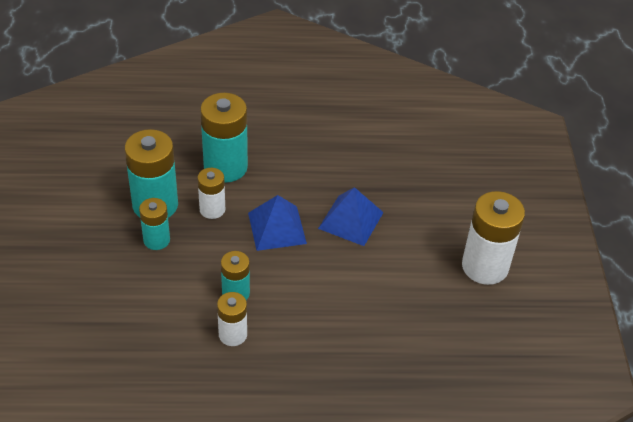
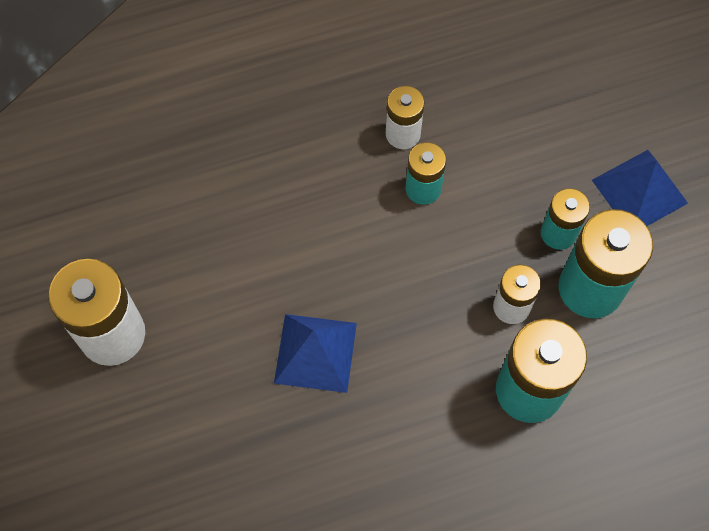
camera: 165 degrees right, 20 degrees up
(277, 228) = (412, 305): blue pyramid -> blue pyramid (639, 191)

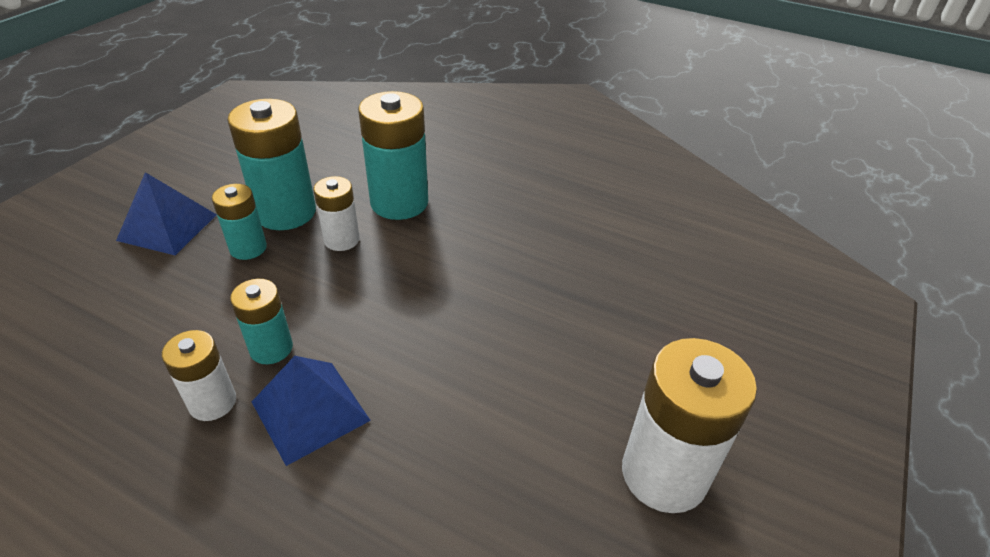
camera: 135 degrees left, 25 degrees down
(315, 352) = (501, 318): blue pyramid -> blue pyramid (310, 411)

